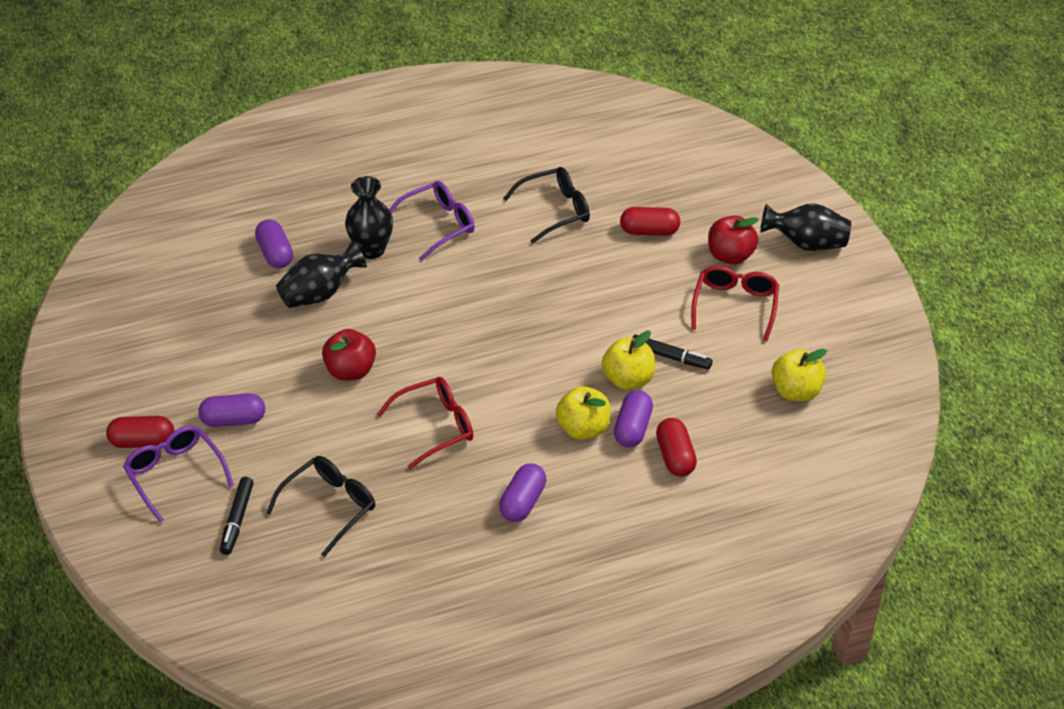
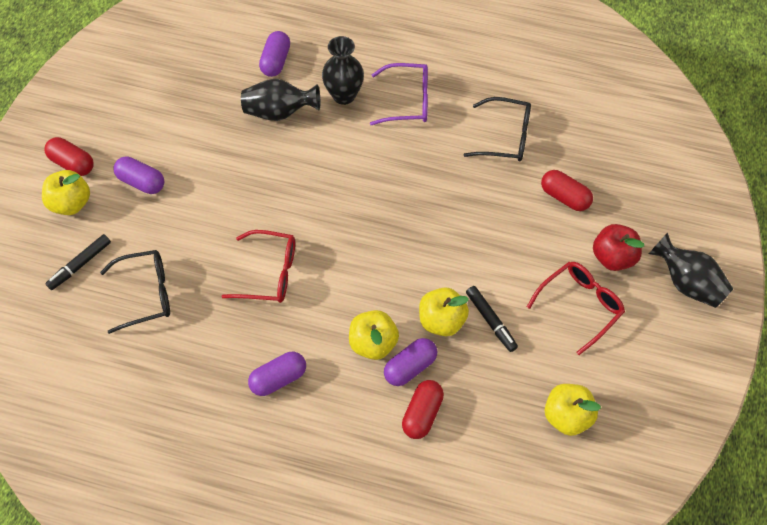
camera: 35 degrees right, 15 degrees up
(175, 475) = (71, 203): purple glasses -> yellow apple
(350, 371) = (249, 189): red apple -> none

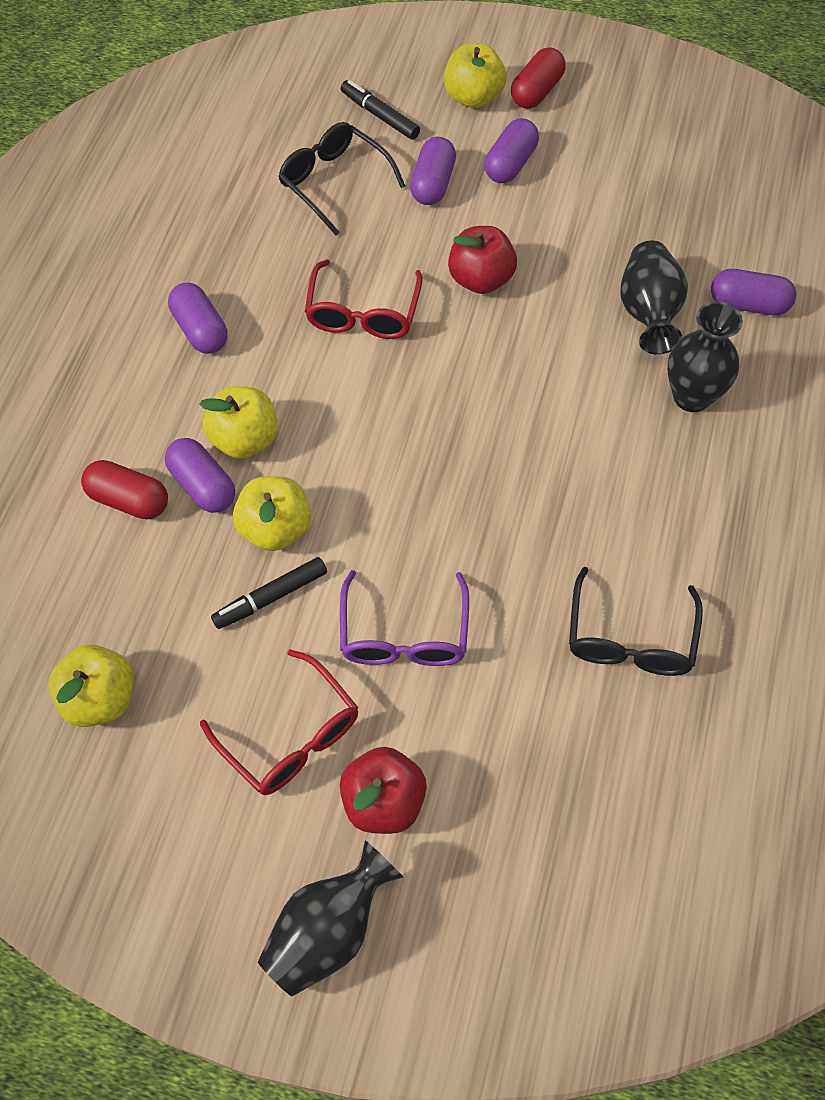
camera: 90 degrees right, 0 degrees up
(145, 294) = (335, 183): black glasses -> black glasses turned 150 degrees clockwise
(154, 230) = (433, 184): none -> purple capsule
(245, 202) = (480, 279): none -> red apple
(407, 101) = (691, 486): purple glasses -> purple glasses (404, 633)
(564, 197) = (507, 729): red capsule -> none

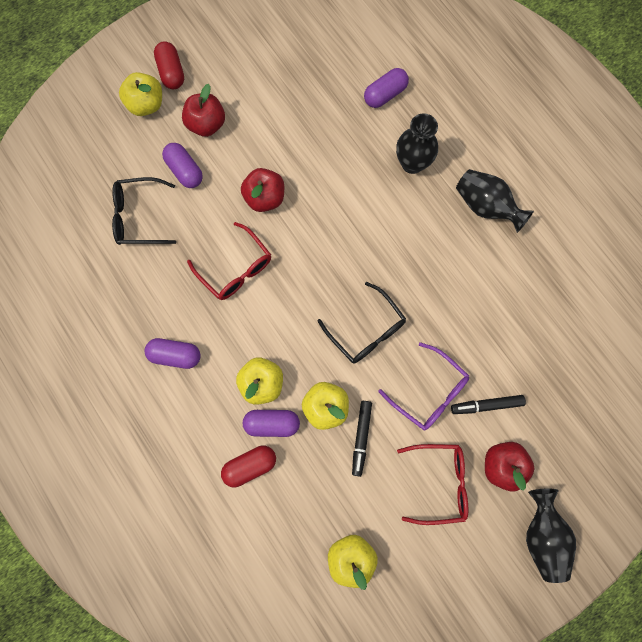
camera: 50 degrees left, 15 degrees up
(380, 116) = (115, 159): black marker -> black marker (487, 405)
(510, 164) = (206, 124): purple capsule -> red apple
(630, 637) = (508, 296): black glasses -> black glasses (366, 330)
(648, 313) = (351, 141): black vase -> black vase (485, 206)

